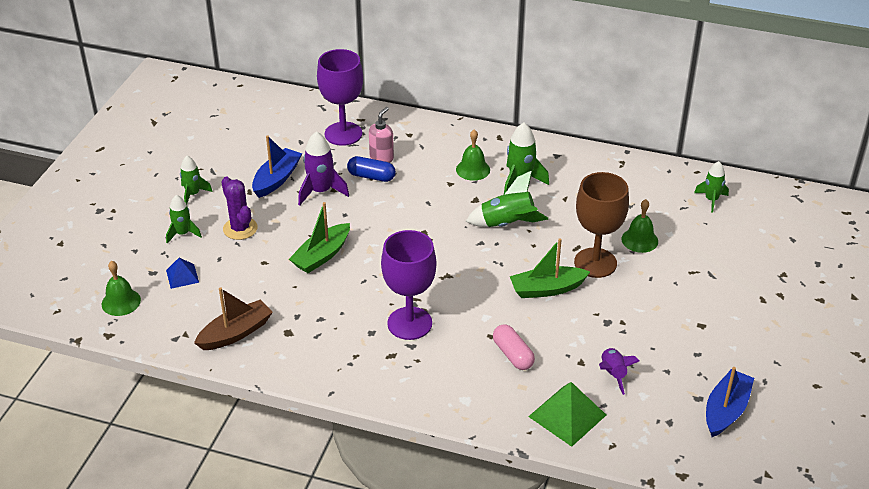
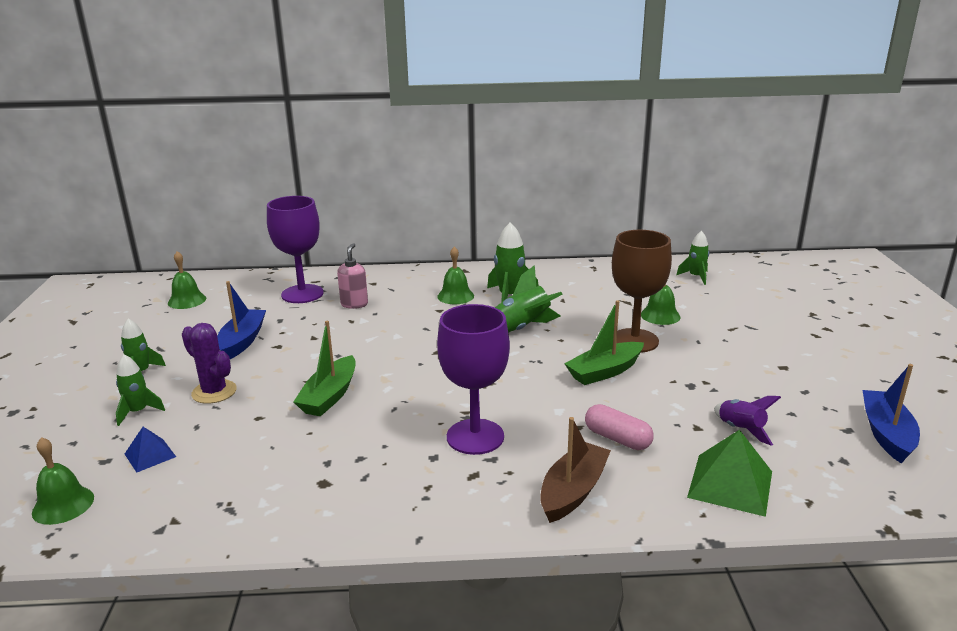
camera: 20 degrees left, 15 degrees down
(235, 333) = (249, 501): brown boat -> brown boat (573, 491)
(247, 118) = (187, 300): none -> green bell
(321, 191) = (300, 341): purple rocket -> none
(371, 176) = (351, 320): blue capsule -> none

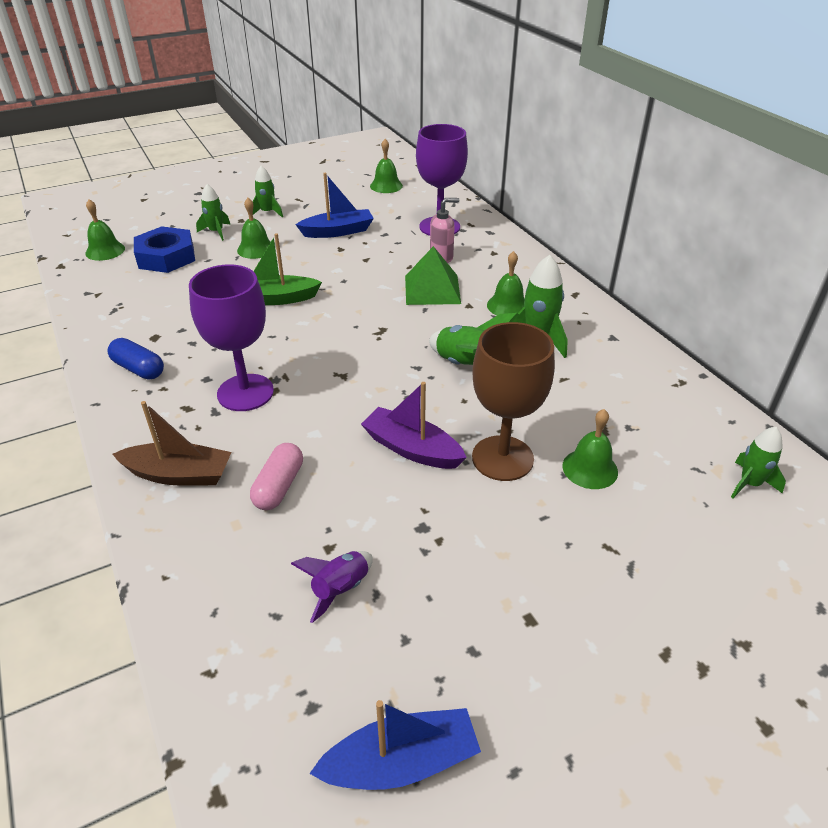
camera: 65 degrees right, 15 degrees up
(150, 455) = (166, 257): blue pyramid -> blue nut
(214, 392) = (256, 249): purple cactus -> green bell
(377, 500) = (139, 369): none -> blue capsule
(604, 371) = (412, 449): green boat -> purple boat
(730, 484) = (224, 593): green pyramid -> green pyramid (432, 289)

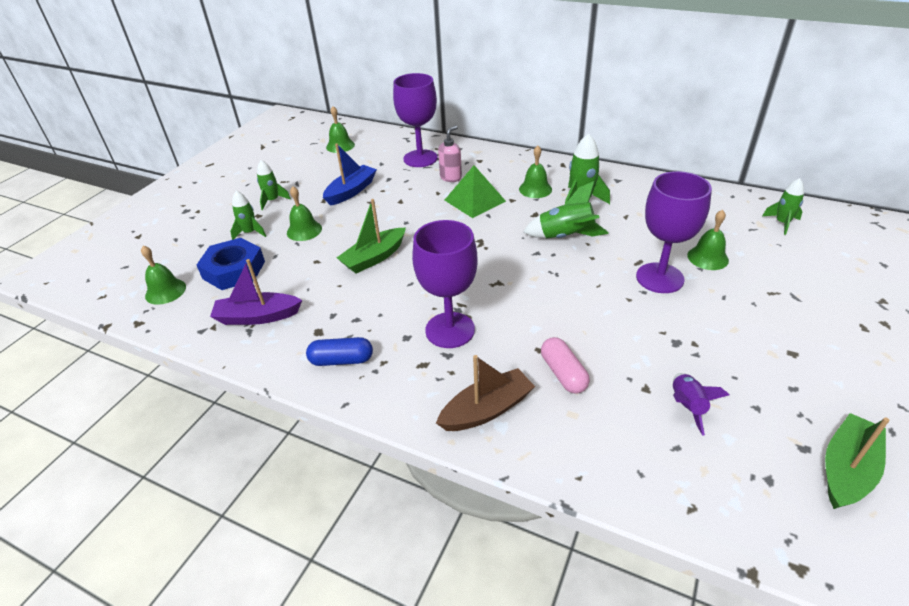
camera: 35 degrees left, 0 degrees up
(401, 762) = (846, 469): blue boat -> green boat
(412, 449) = (605, 302): purple boat -> purple boat (257, 317)
(502, 458) = (659, 278): brown goblet -> purple goblet

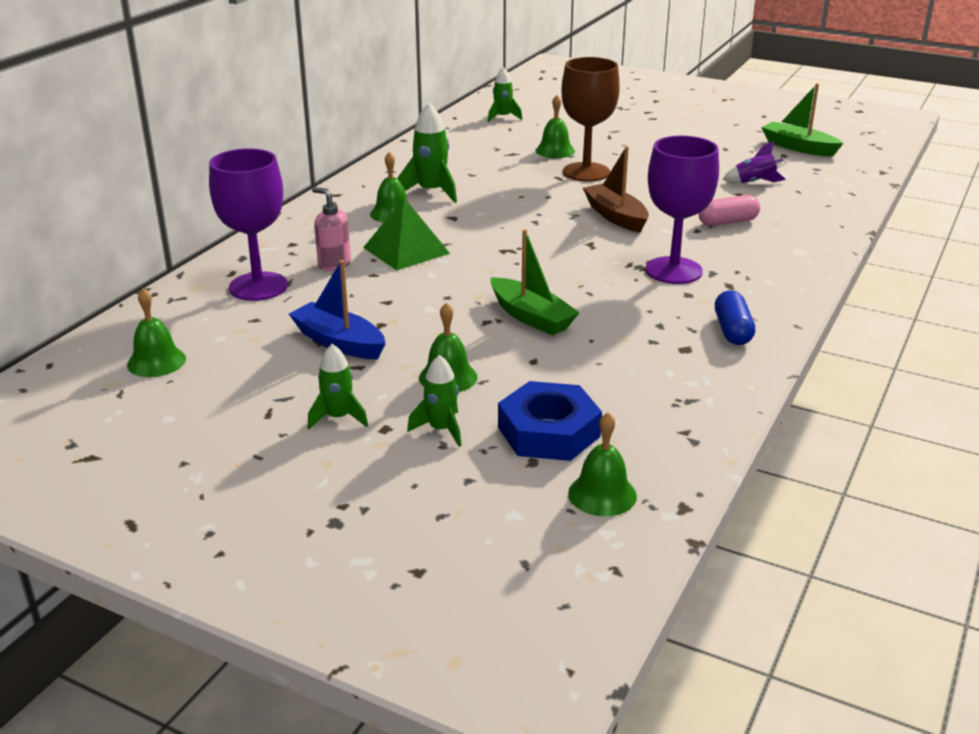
camera: 90 degrees left, 10 degrees down
(257, 317) = (660, 396): purple boat -> none
(487, 410) = (782, 256): brown boat -> brown boat (615, 216)
(566, 237) = (506, 205): green rocket -> none
(659, 278) = (586, 172): purple goblet -> brown goblet

